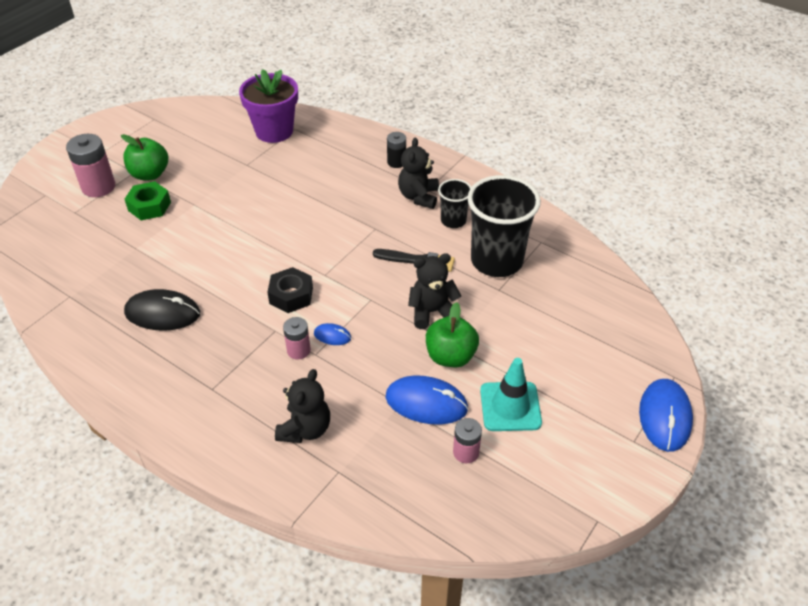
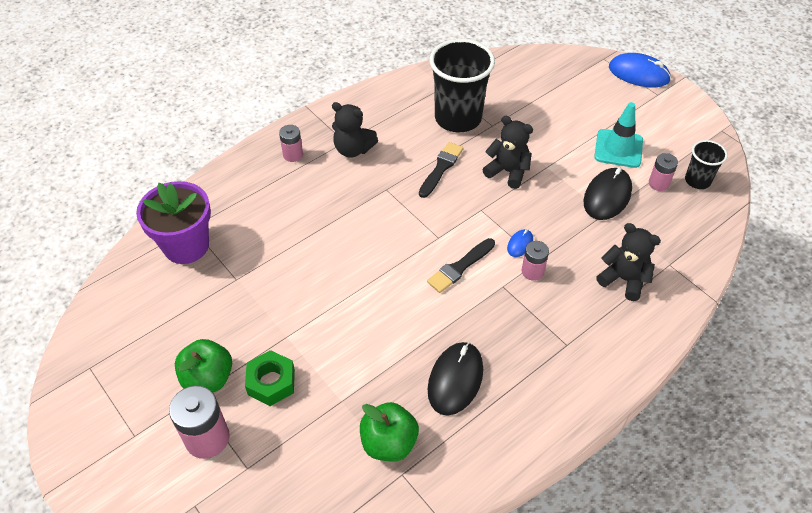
camera: 75 degrees left, 5 degrees up
(291, 295) = (460, 267): black nut -> black brush
(396, 162) = (293, 155): black battery -> pink battery
(426, 403) = (607, 196): blue mouse -> black mouse
(432, 312) = (507, 172): black teddy bear -> black teddy bear turned 120 degrees clockwise
(450, 356) = (560, 171): green apple -> green apple (389, 443)
(453, 221) = (396, 133): black cup -> black cup (697, 181)

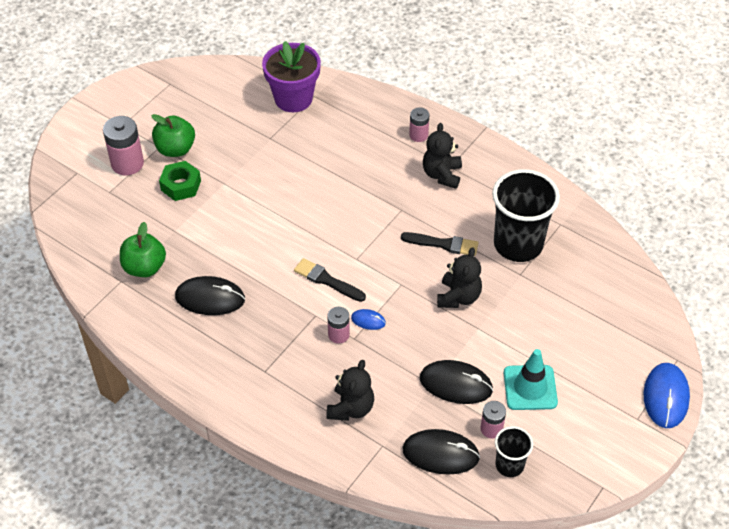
camera: 75 degrees right, 0 degrees up
(682, 224) = (440, 454): none -> black mouse

